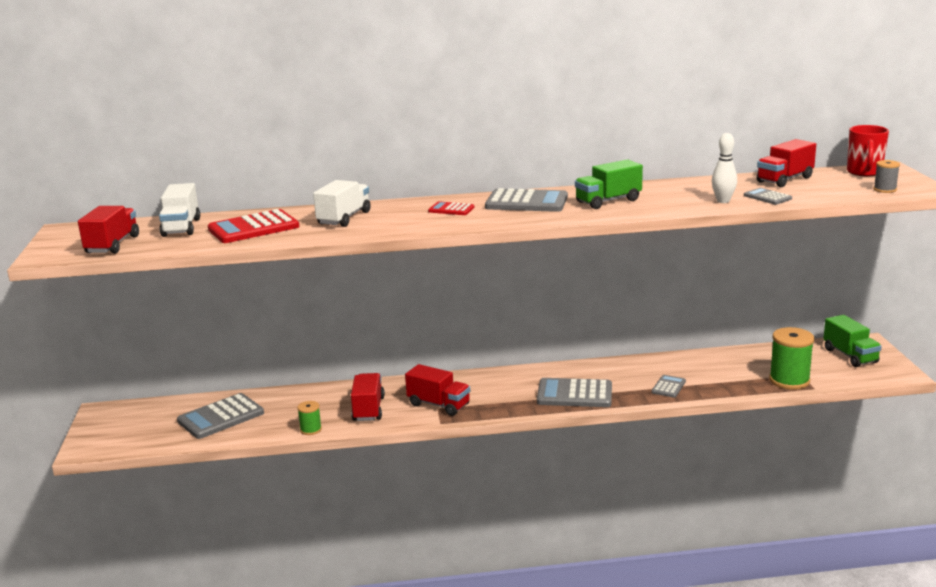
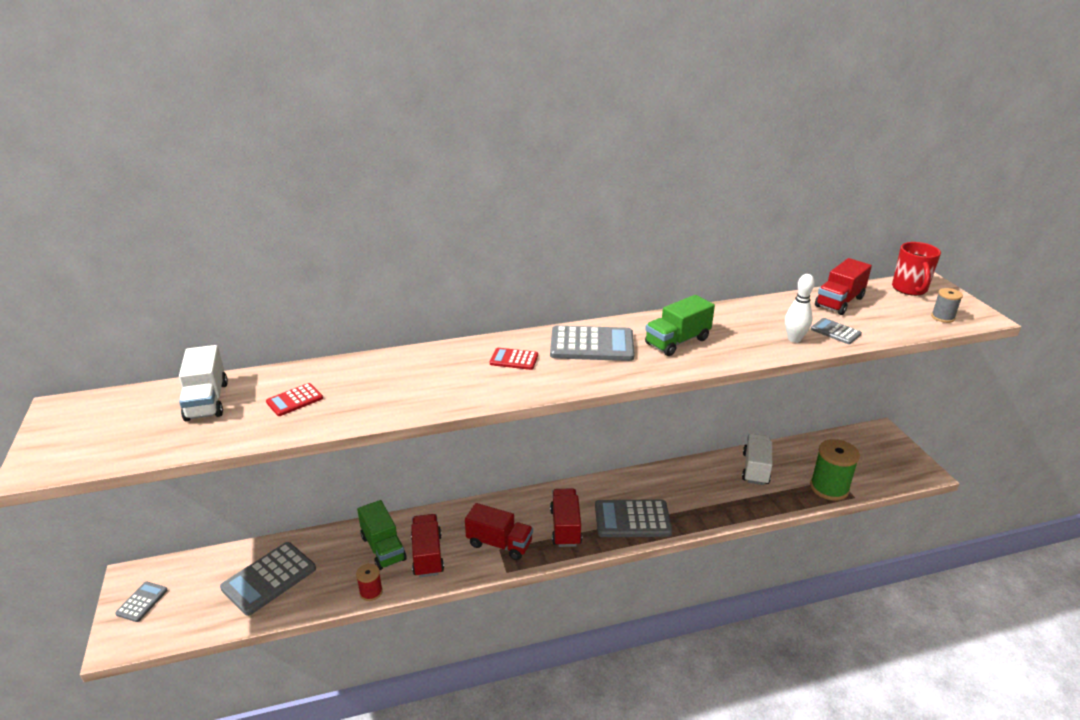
camera: 10 degrees left, 10 degrees up
(112, 245) = (124, 440): red truck -> red truck (565, 527)
(253, 228) = (294, 400): red calculator -> red calculator, size x0.52
(311, 430) = (371, 592): green spool -> red spool
(344, 218) = (397, 378): white truck -> white truck (755, 469)
(668, 387) = (720, 503): grey calculator -> grey calculator (142, 602)
(850, 356) = (873, 450): green truck -> green truck (383, 548)

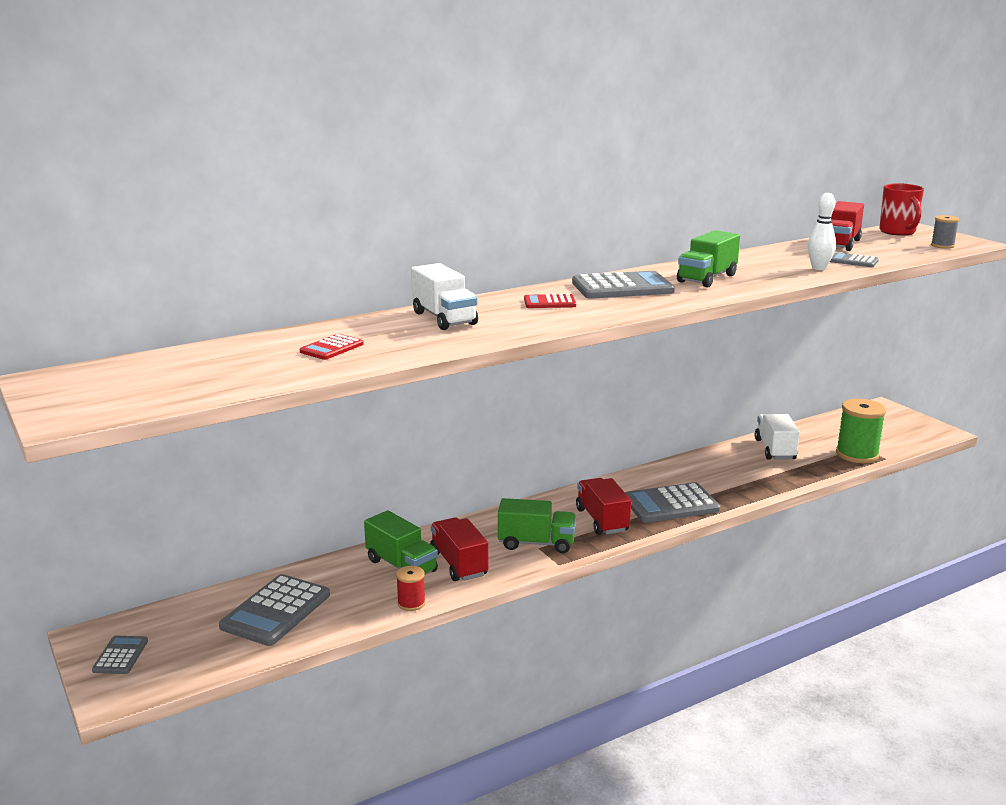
camera: 15 degrees left, 10 degrees down
(207, 401) = (226, 358): white truck -> white truck (444, 318)
(499, 544) = (536, 543): red truck -> green truck

